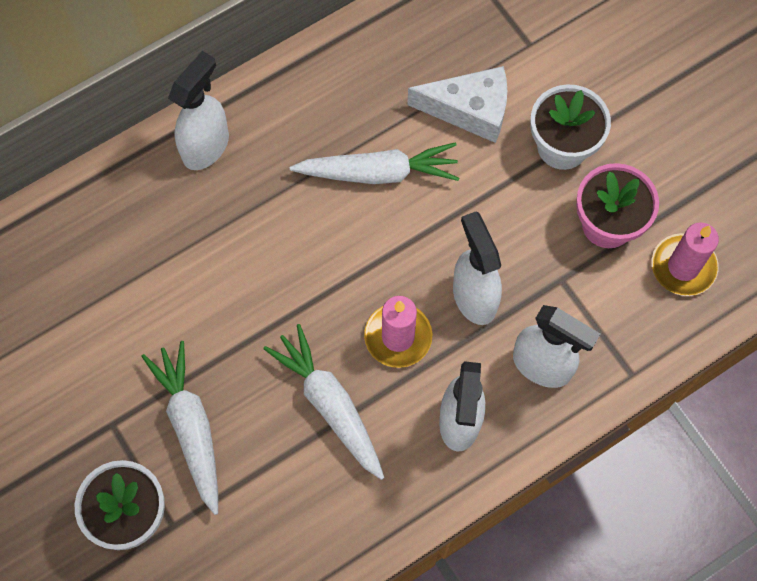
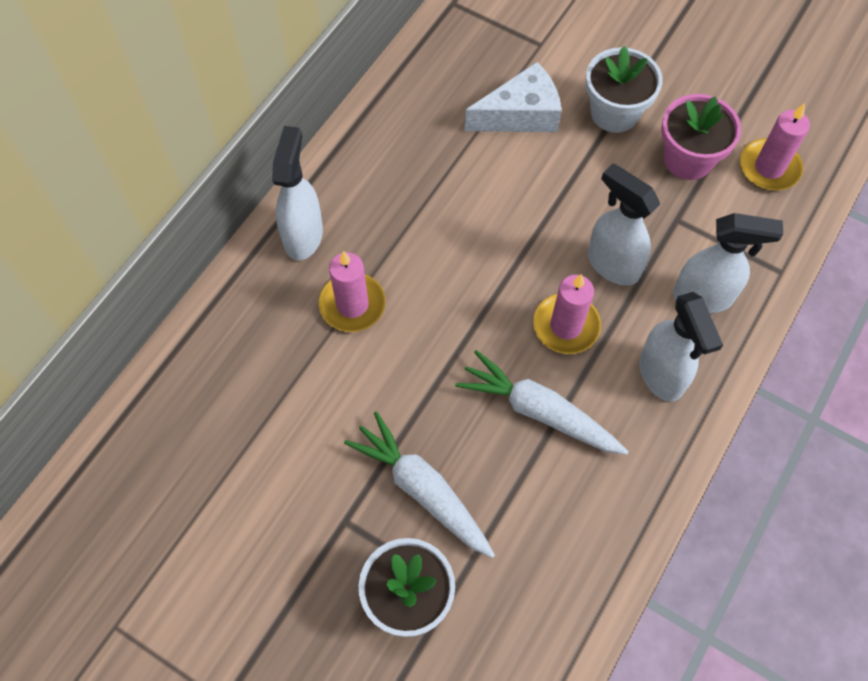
camera: 25 degrees left, 5 degrees down
(216, 232) = (352, 304): none -> pink candle
(378, 173) = (471, 196): white carrot -> none

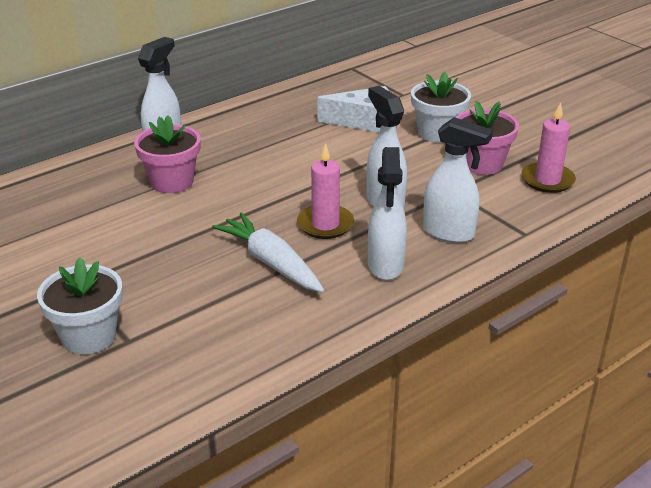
camera: 20 degrees right, 30 degrees down
(352, 304) = (172, 182): pink candle -> pink flower pot
(422, 489) = (148, 281): white carrot -> none

